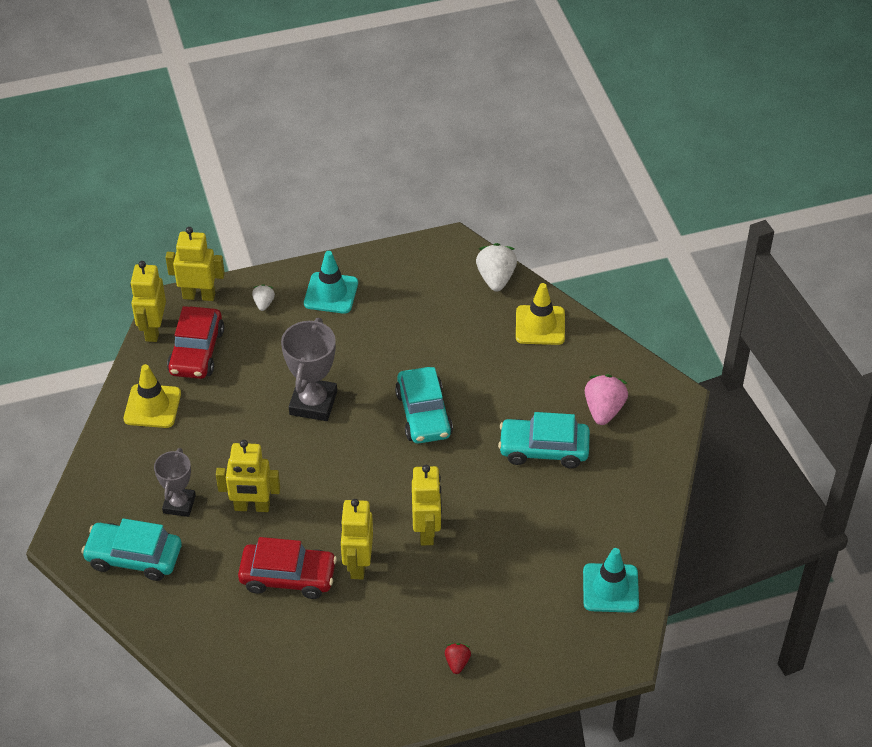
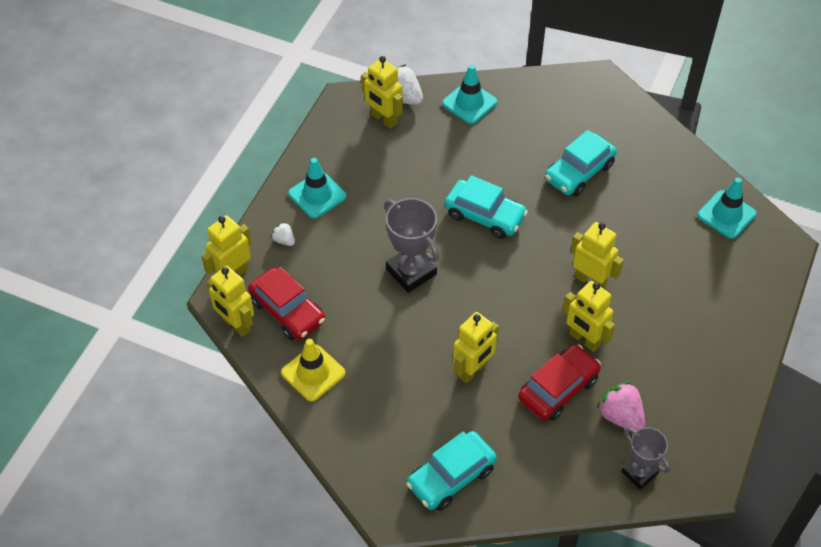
camera: 50 degrees left, 5 degrees up
(179, 504) = (427, 415): grey trophy -> grey trophy (639, 472)
(457, 662) = (718, 337): red strawberry -> none
(458, 281) = (383, 119): none -> yellow robot
(540, 325) = (469, 103): yellow traffic cone -> turquoise traffic cone
(603, 410) = (576, 120): pink strawberry -> pink strawberry (620, 416)

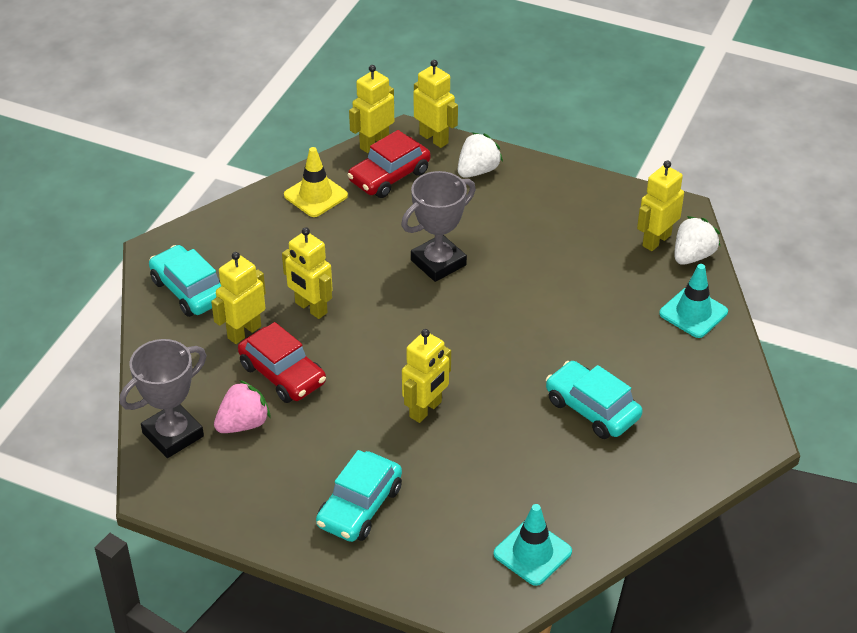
camera: 90 degrees right, 10 degrees down
(284, 240) = (477, 171): white strawberry -> white strawberry, size x1.83
(317, 195) = (539, 192): turquoise traffic cone -> none
(485, 215) = (518, 322): turquoise car -> turquoise car (359, 506)
(584, 339) = (344, 399): yellow robot -> yellow robot (244, 332)
(639, 472) = (173, 434): grey trophy -> grey trophy, size x1.54

